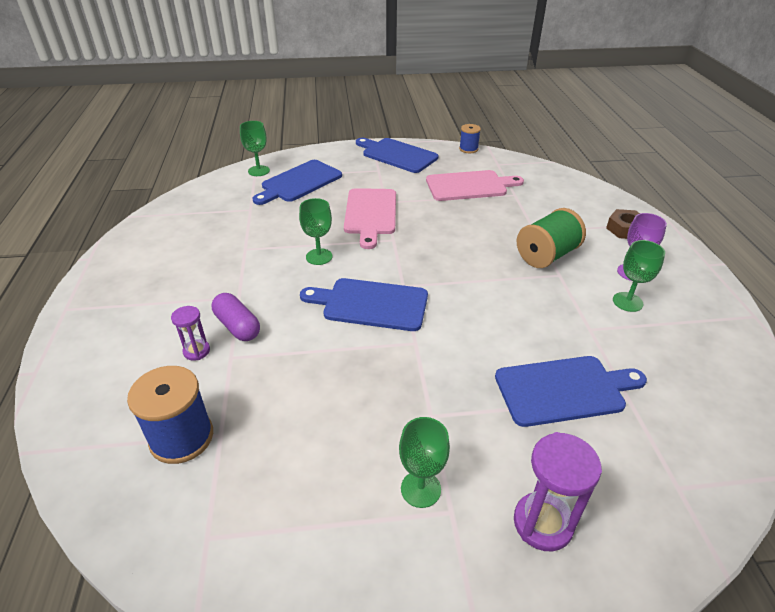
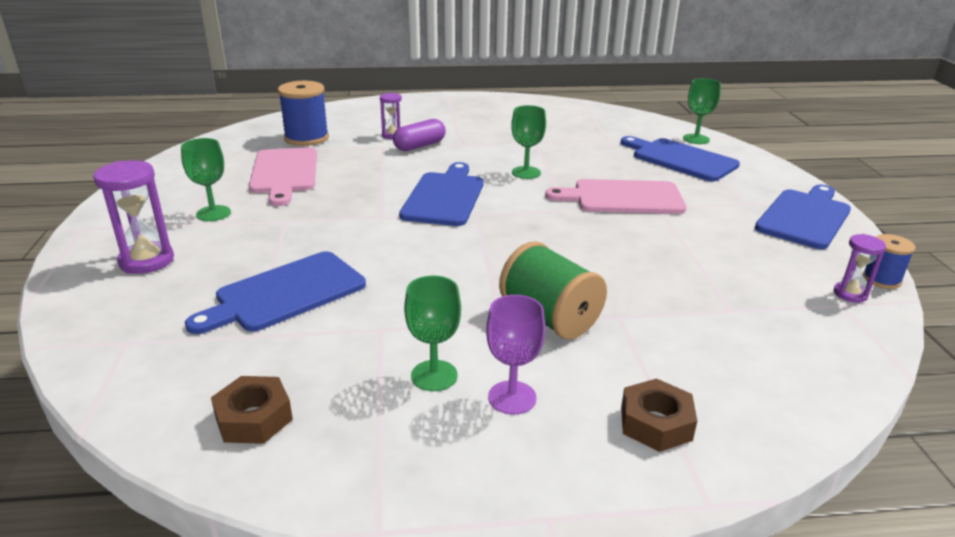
camera: 90 degrees right, 10 degrees down
(469, 186) = (738, 270): pink cutting board -> pink cutting board (284, 173)
(486, 160) = (850, 294): none -> purple hourglass
(564, 390) = (285, 293): blue cutting board -> blue cutting board turned 60 degrees clockwise
(712, 379) = (254, 418): none -> brown nut

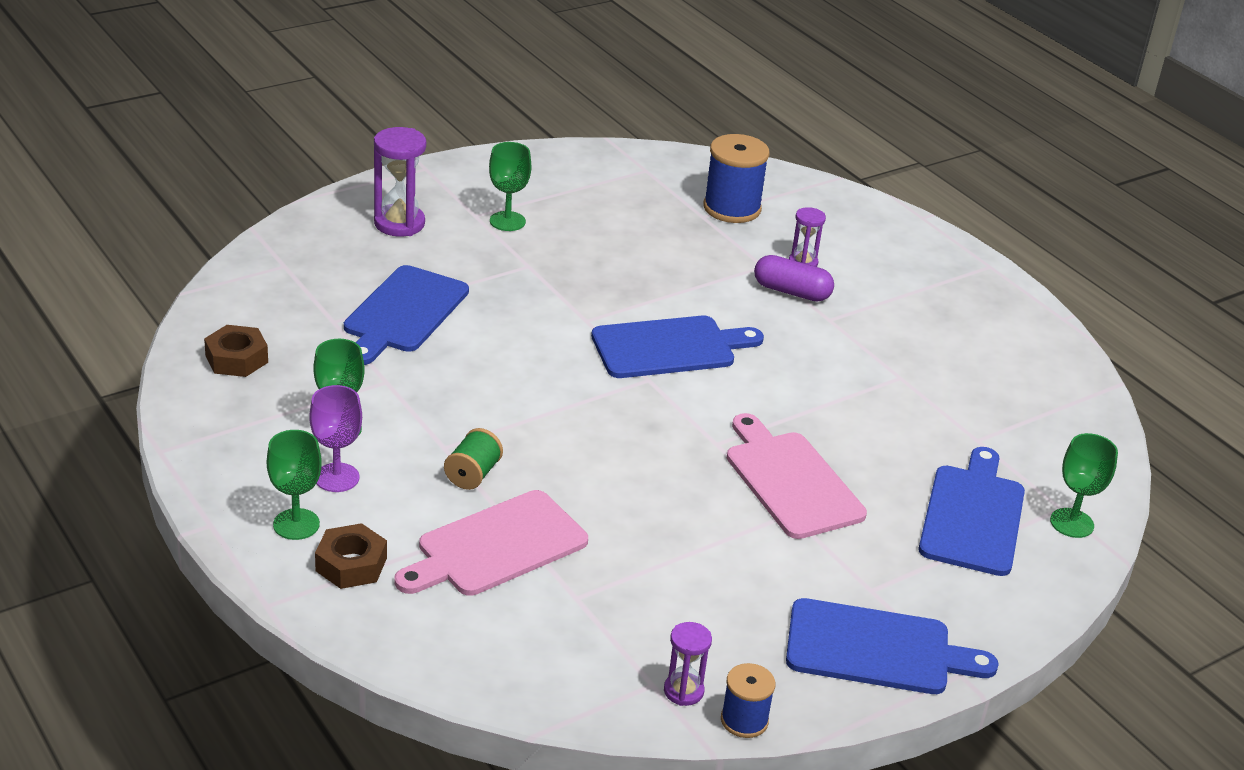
camera: 60 degrees right, 5 degrees up
(284, 173) = (628, 227): pink cutting board -> pink cutting board (496, 546)
(285, 293) = (403, 313): blue cutting board -> blue cutting board turned 90 degrees counterclockwise
(526, 172) = (792, 390): green goblet -> green goblet (296, 524)
(549, 317) = (473, 474): green spool -> green spool, size x0.57

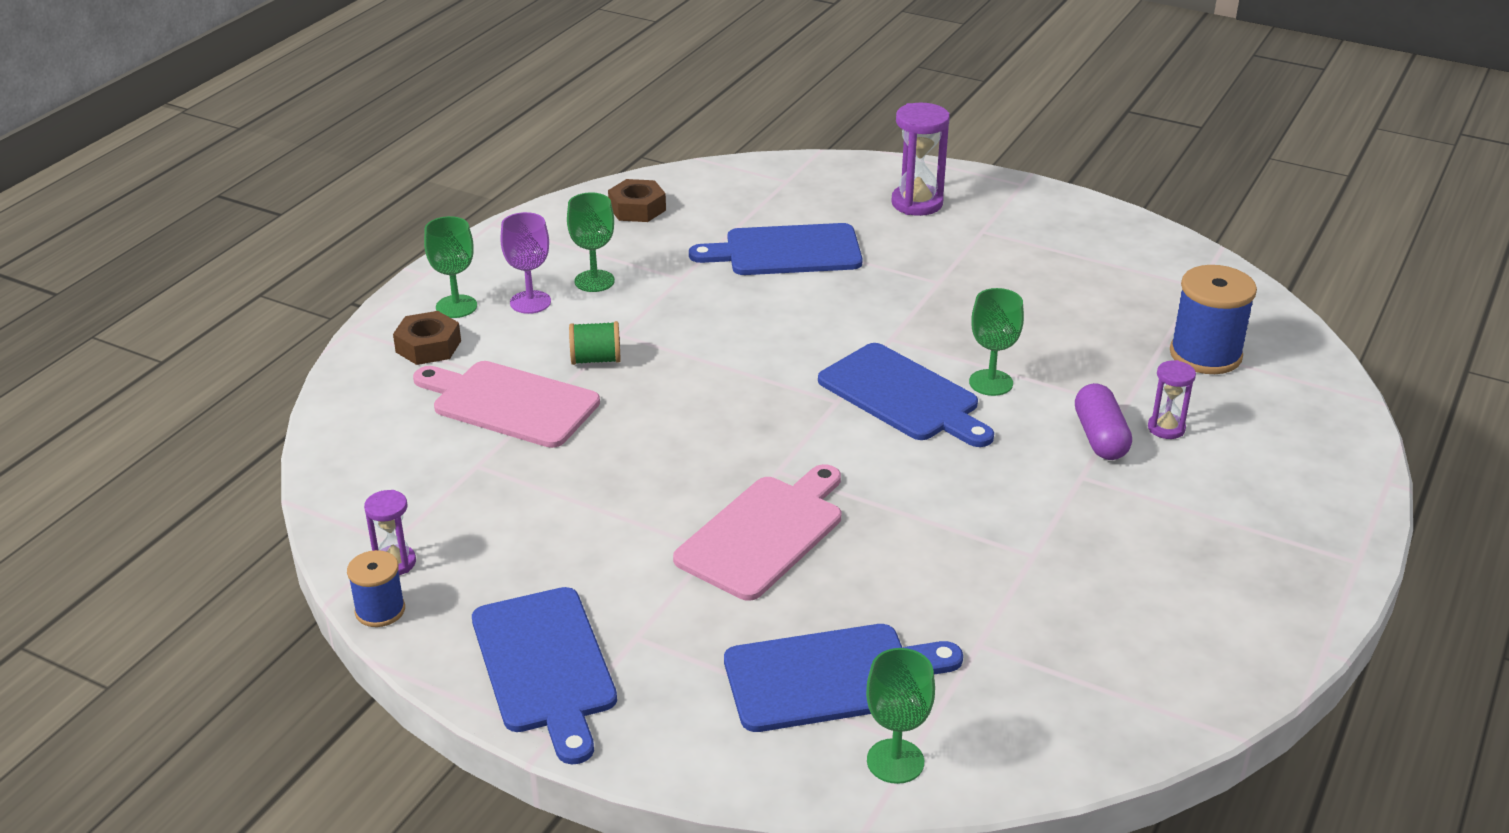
camera: 65 degrees right, 0 degrees up
(507, 221) = (995, 248): green goblet -> green goblet (991, 383)

